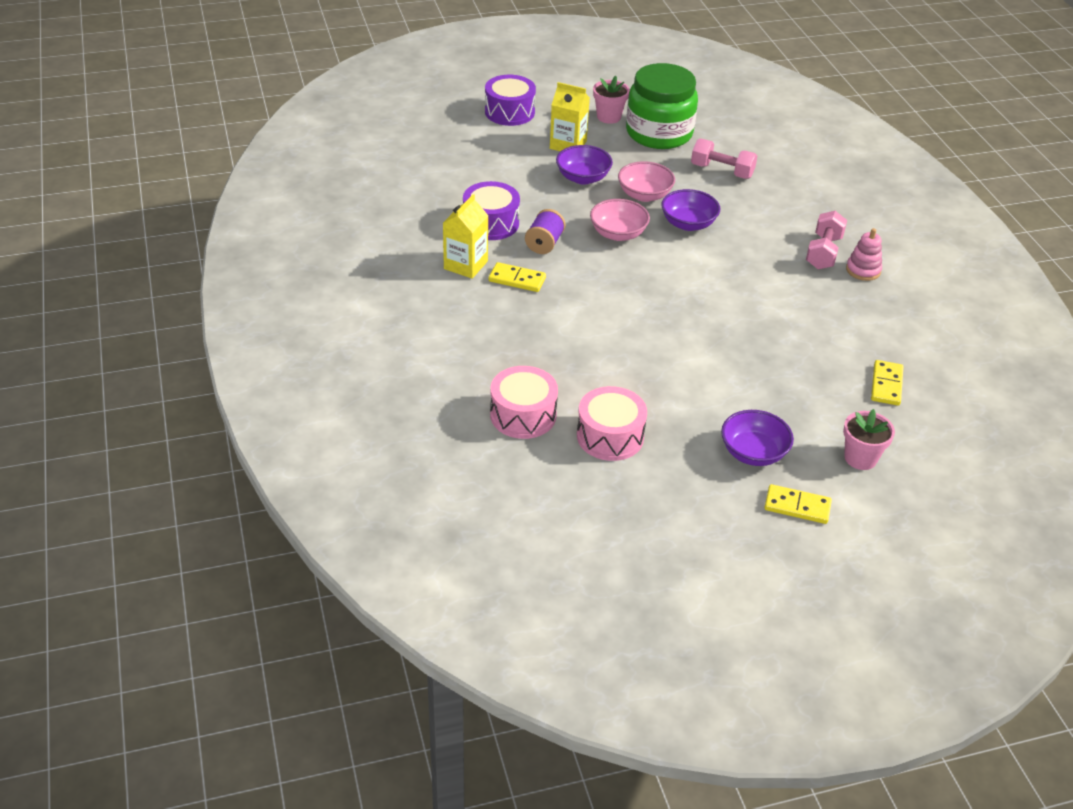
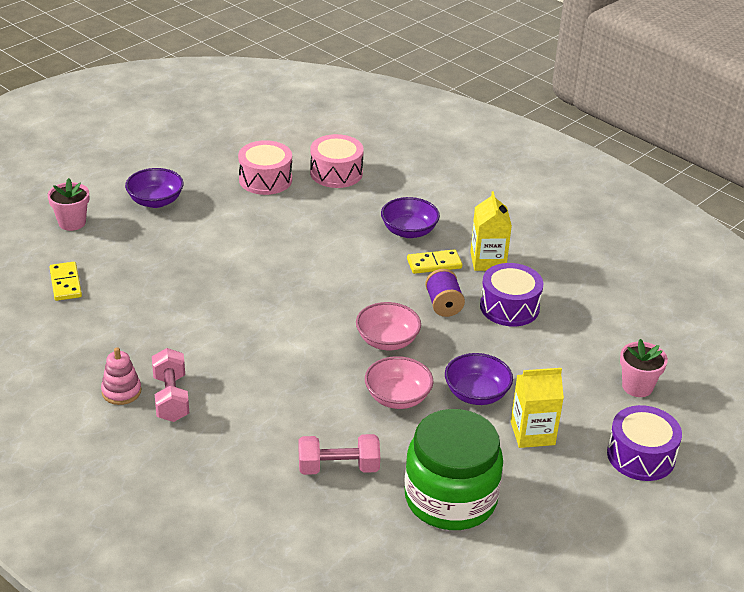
camera: 150 degrees right, 5 degrees down
(609, 117) = (528, 500): pink flower pot -> pink flower pot (637, 386)
(688, 224) = (328, 379): purple bowl -> purple bowl (409, 231)
(797, 506) = (109, 180): yellow domino -> none

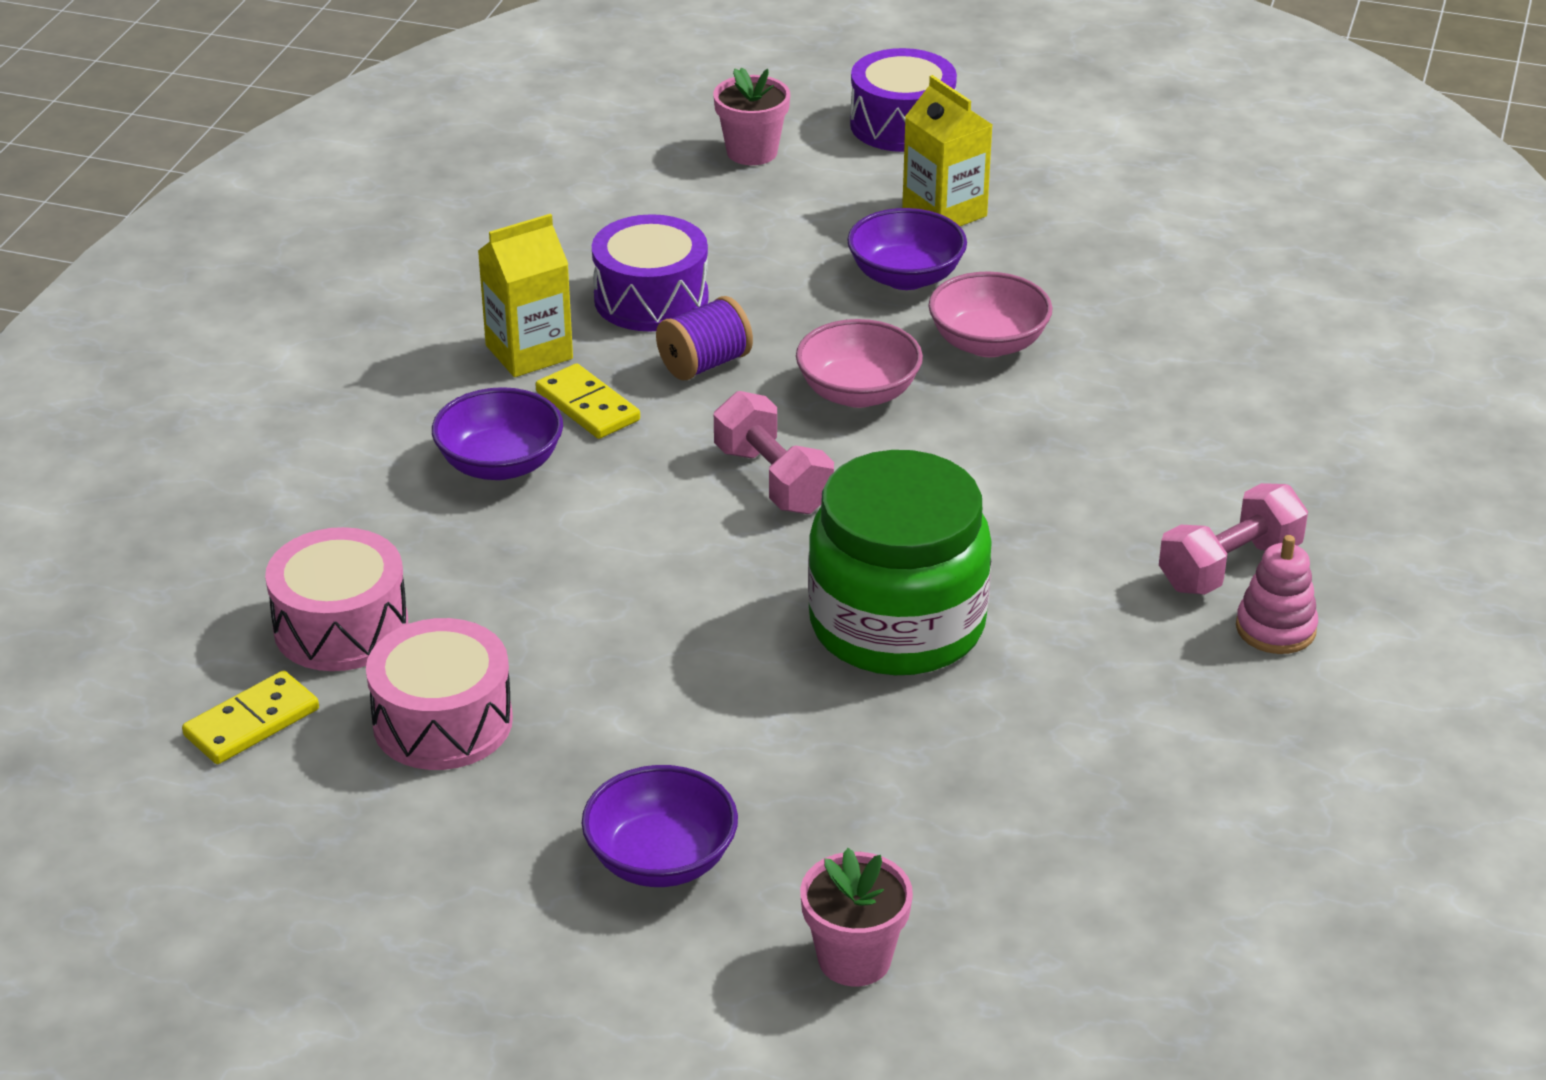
camera: 115 degrees left, 0 degrees up
(66, 283) = (1067, 853): yellow domino -> yellow domino (251, 722)
(338, 468) = (1194, 350): pink dumbbell -> pink dumbbell (773, 480)
(450, 498) = (1146, 244): green jar -> green jar (897, 624)

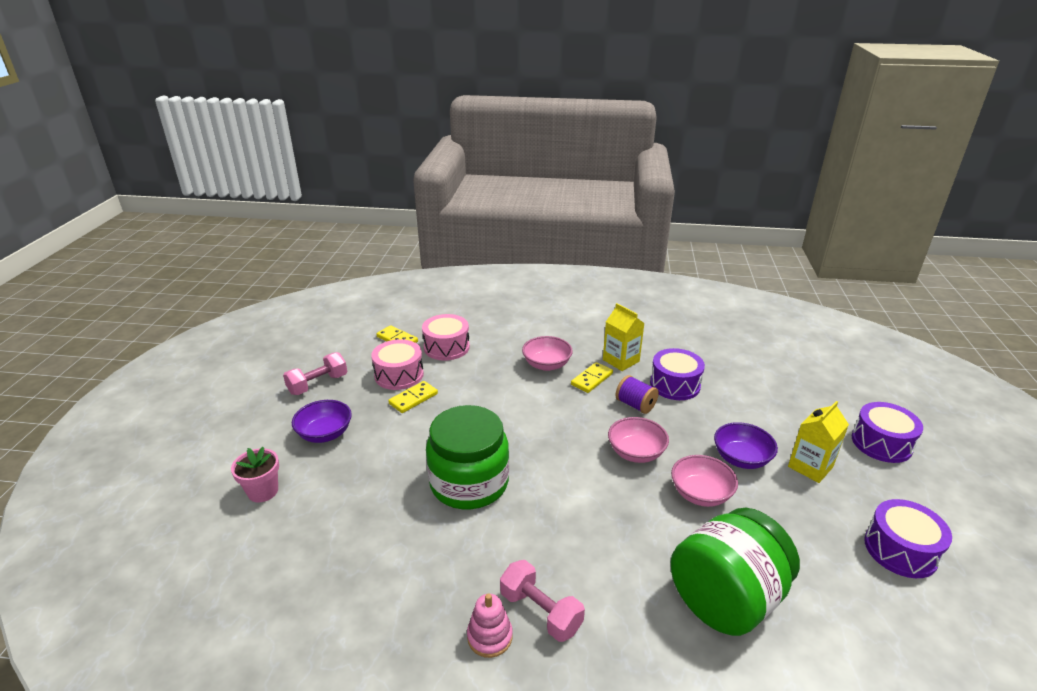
camera: 80 degrees right, 5 degrees down
(500, 464) = (546, 365): purple bowl -> pink bowl
(563, 698) = (413, 399): none -> yellow domino
(752, 152) = (812, 397): pink flower pot -> none
(773, 480) = (561, 434): pink dumbbell -> pink dumbbell (318, 384)
(1143, 190) = (900, 550): none -> purple drum
(1220, 373) = (726, 599): none -> green jar

